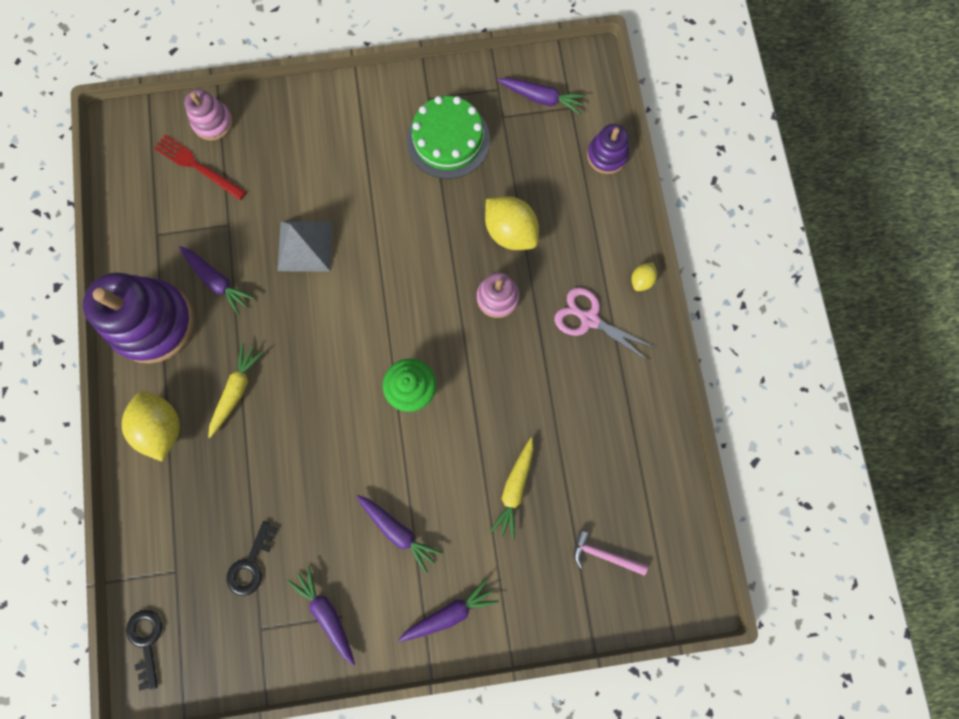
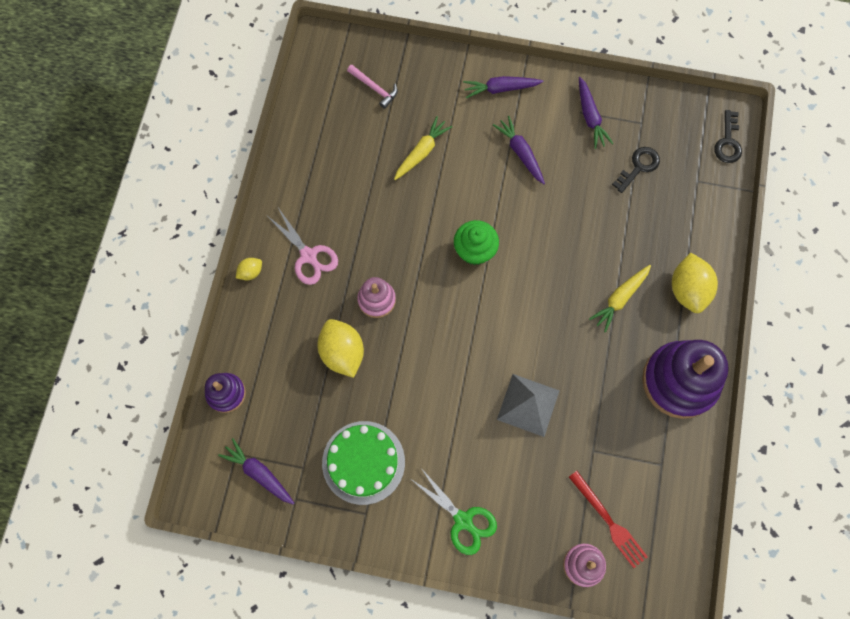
camera: 160 degrees left, 5 degrees down
(217, 281) = (615, 399): purple carrot -> none
(336, 122) = (463, 520): none -> green scissors

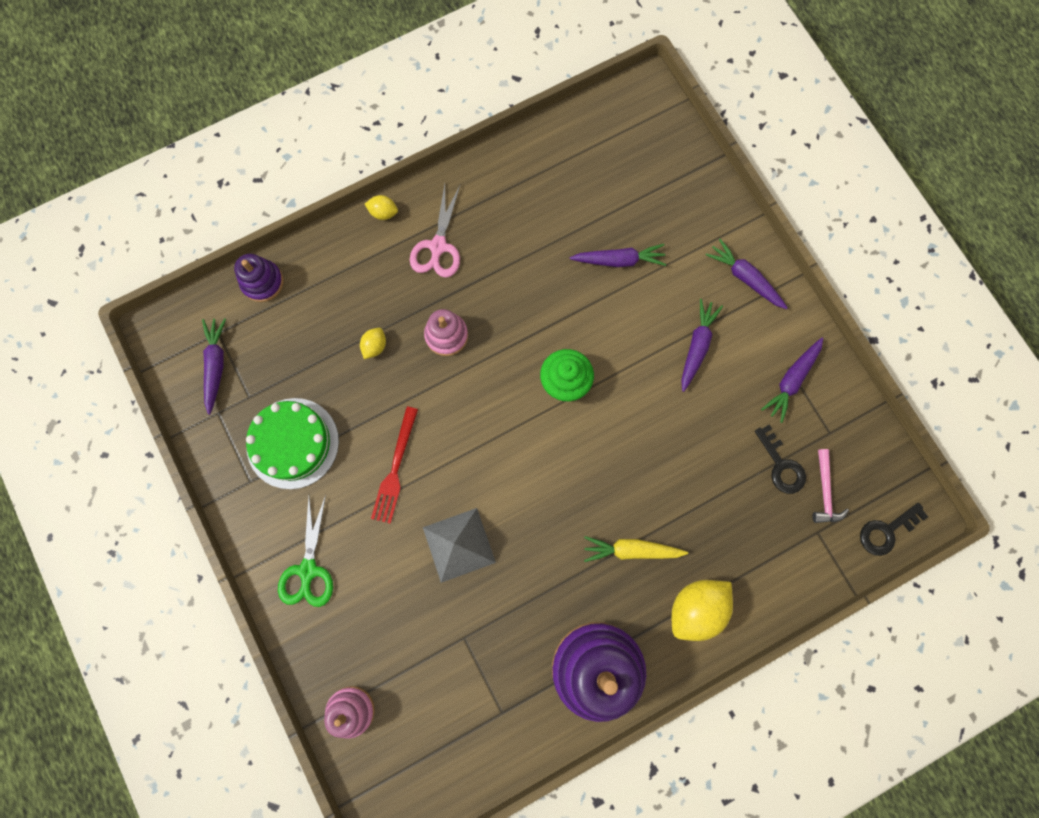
camera: 50 degrees right, 5 degrees up
(342, 353) = (375, 346): yellow lemon -> yellow lemon, size x0.50
(374, 88) = (644, 171): pink hammer -> pink hammer (825, 491)
(422, 152) = (619, 260): yellow carrot -> purple carrot
(608, 521) = (409, 703): red fork -> red fork (395, 468)
(638, 167) = (781, 465): black key -> black key turned 60 degrees clockwise

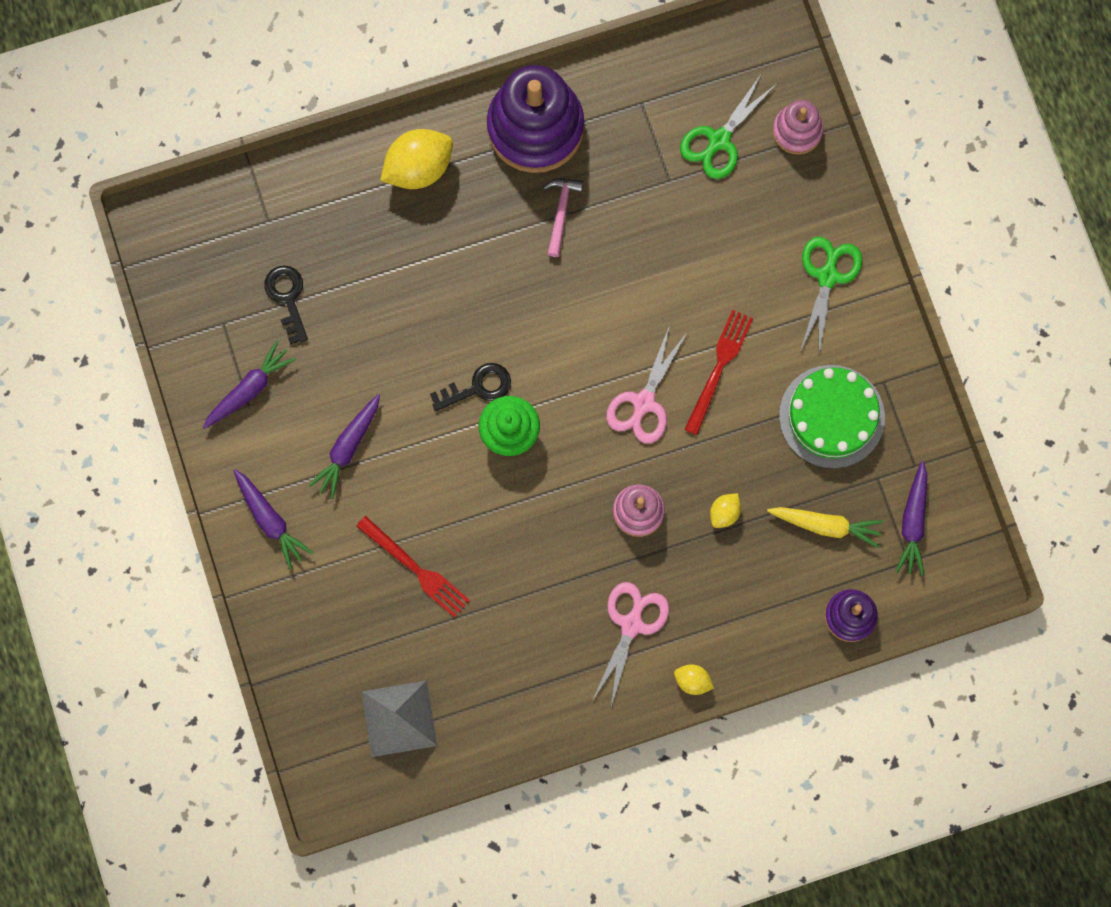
camera: 170 degrees left, 0 degrees up
(423, 687) = (719, 140): none -> green scissors
(456, 427) = (644, 402): none -> pink scissors
(459, 545) = (660, 274): grey pyramid -> grey pyramid (399, 718)
(619, 260) = (415, 568): purple carrot -> red fork
(631, 550) = (474, 238): yellow carrot -> yellow carrot (826, 525)
(825, 491) = (247, 262): pink hammer -> pink hammer (561, 212)
(886, 531) = (193, 210): black key -> black key (478, 387)

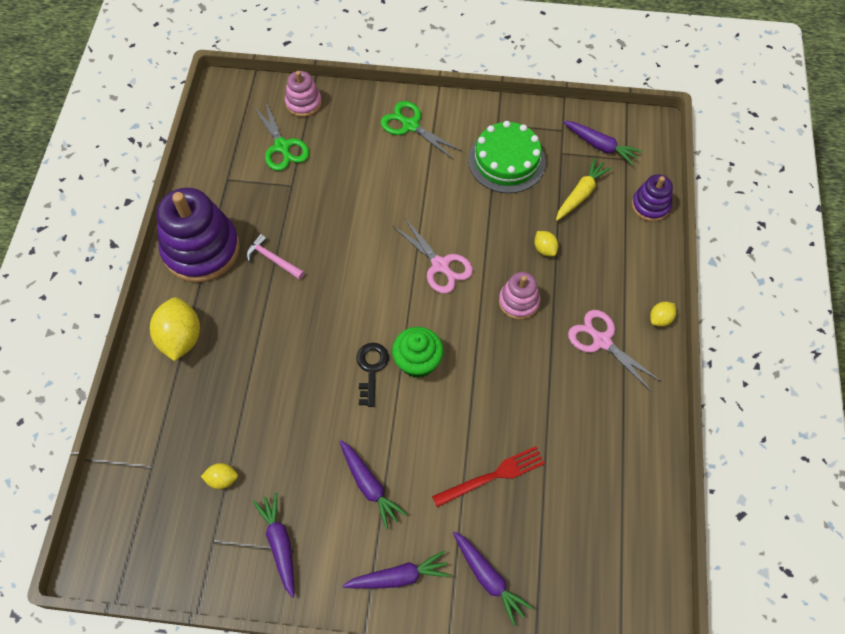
camera: 65 degrees left, 15 degrees down
(287, 298) = (222, 479): black key -> yellow lemon
(307, 609) = (489, 578): none -> purple carrot
(399, 718) = (611, 543): grey pyramid -> none
(719, 368) = (439, 210): red fork -> none

